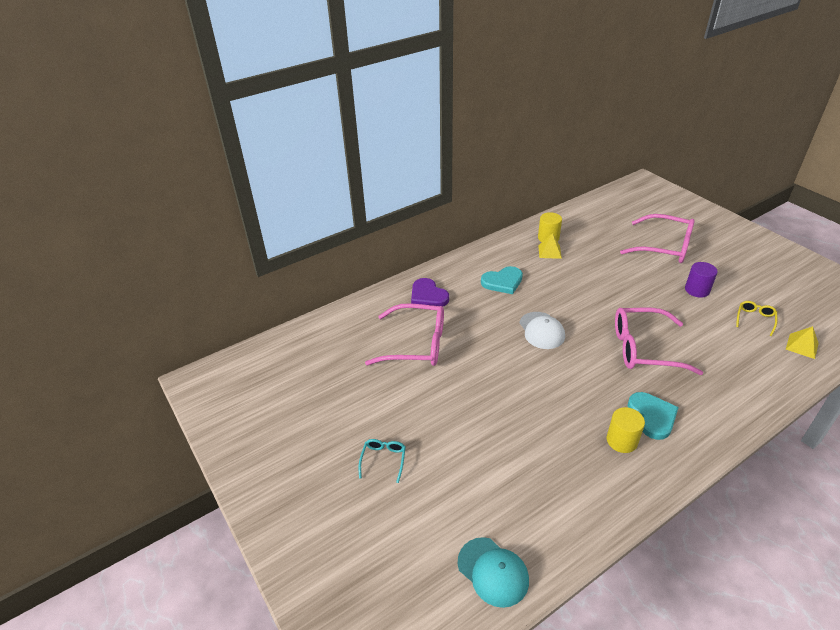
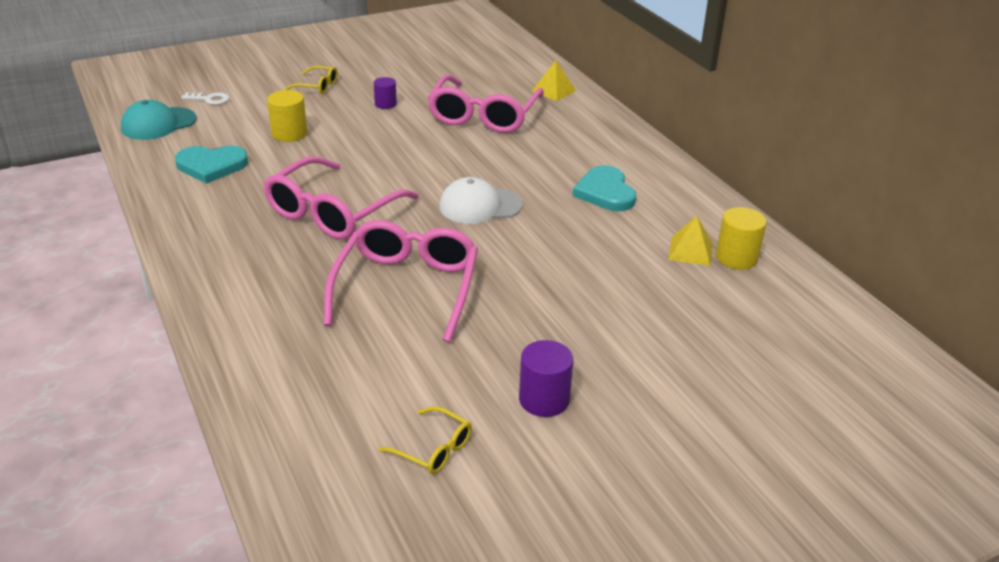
camera: 95 degrees right, 5 degrees down
(383, 460) = (317, 86): turquoise glasses -> yellow glasses
(409, 404) = (385, 104): none -> purple cylinder
(428, 296) = (581, 132): purple heart -> none
(429, 543) = (210, 99): none -> white key
(621, 441) = (252, 225): yellow cylinder -> yellow cylinder (289, 134)
(652, 416) = (275, 259): turquoise heart -> turquoise heart (211, 166)
(664, 247) = (704, 402): pink glasses -> pink glasses (332, 212)
(802, 346) = (336, 485): yellow pyramid -> yellow pyramid (553, 91)

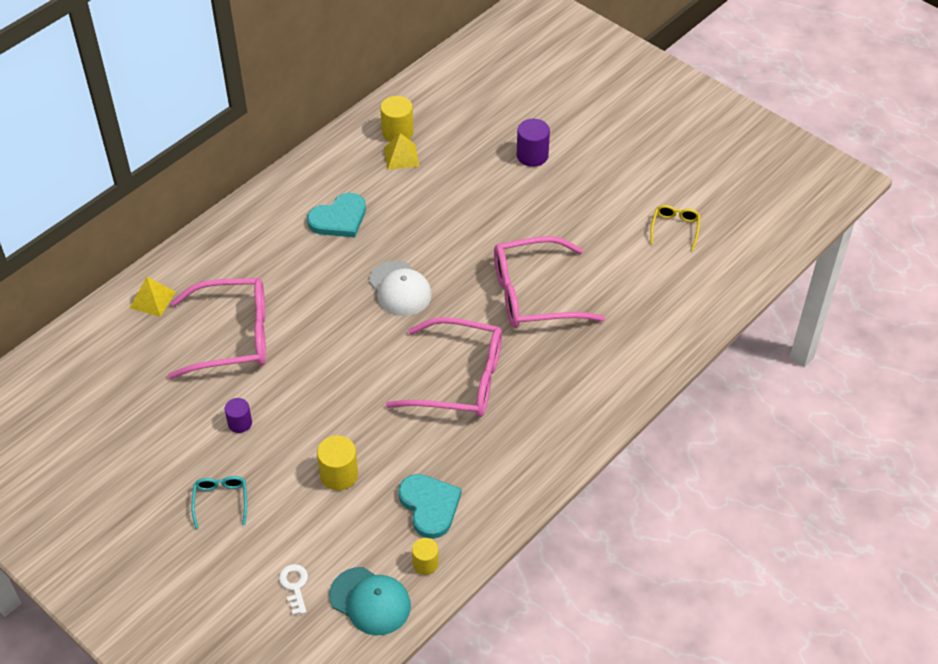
camera: 110 degrees left, 15 degrees up
(160, 152) = (425, 563): none -> yellow cylinder
(317, 86) = (221, 501): yellow glasses -> turquoise glasses
(544, 400) = (604, 193): purple cylinder -> purple cylinder (532, 155)

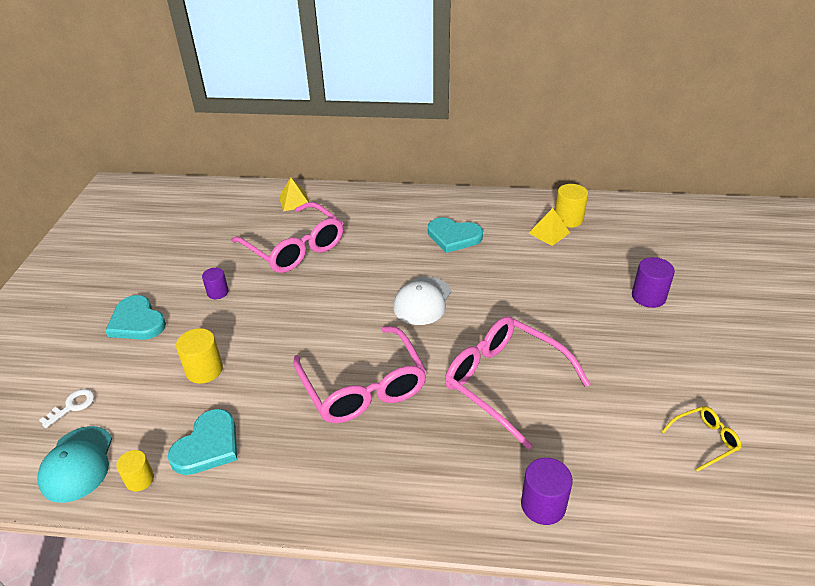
camera: 55 degrees right, 10 degrees down
(221, 501) = (137, 322): turquoise glasses -> turquoise heart
(650, 342) = (543, 505): none -> purple cylinder

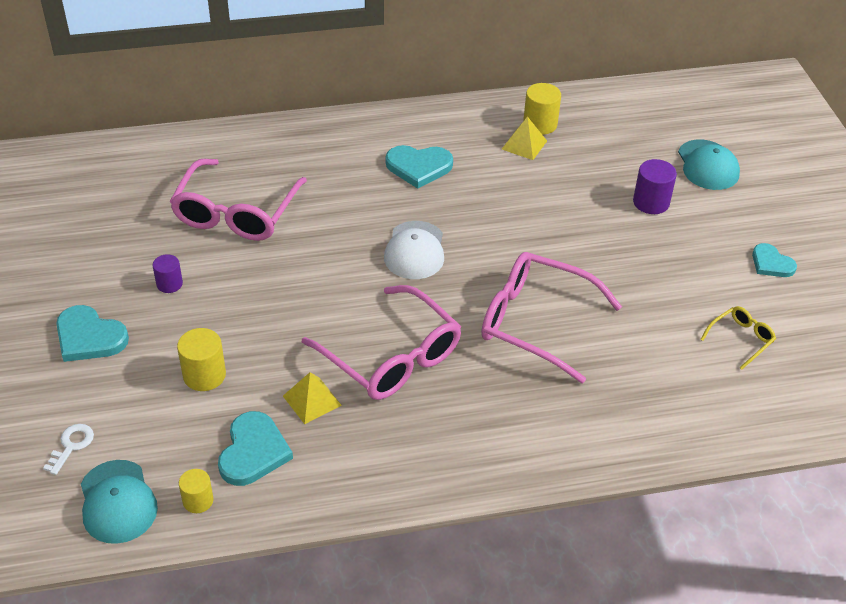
camera: 20 degrees left, 5 degrees up
(294, 201) = (204, 151): yellow pyramid -> yellow pyramid (312, 400)
(295, 248) = (236, 213): pink glasses -> pink glasses turned 75 degrees clockwise
(543, 505) = (613, 431): purple cylinder -> none
(712, 274) = (707, 165): none -> turquoise cap
(755, 372) = (771, 263): none -> turquoise heart

